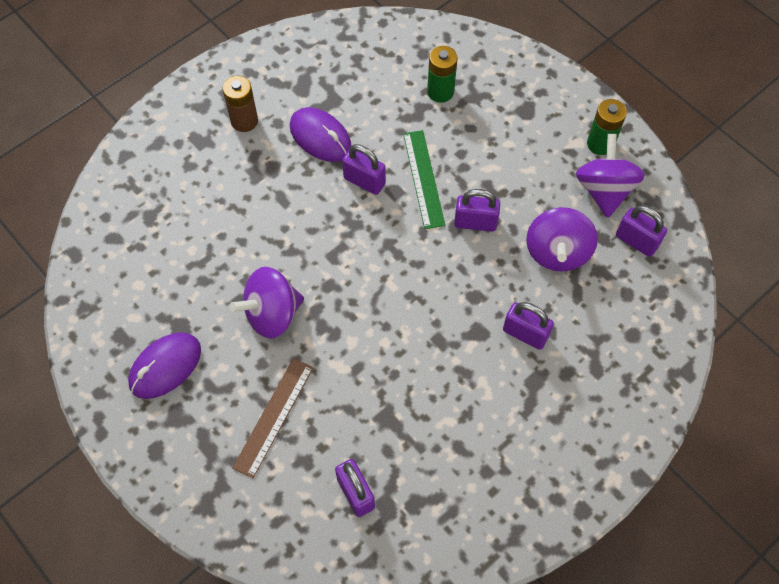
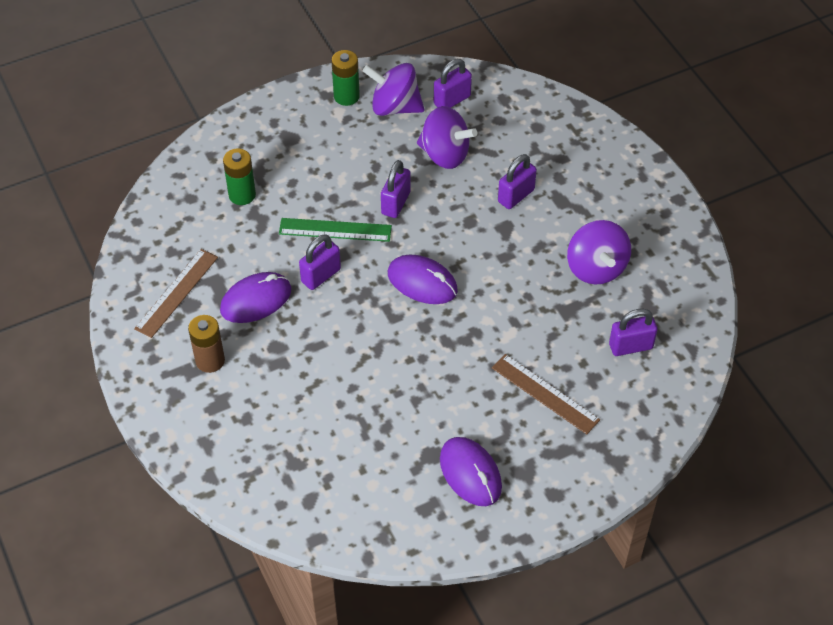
camera: 75 degrees left, 10 degrees down
(272, 314) = (440, 376): purple spinning top -> purple spinning top (596, 268)
(312, 75) = (176, 292): none -> brown ruler
(382, 270) = (422, 282): none -> purple mouse

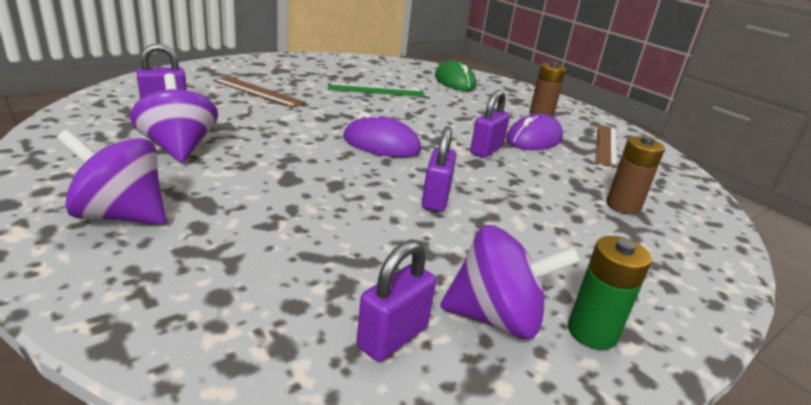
camera: 165 degrees right, 25 degrees down
(242, 195) = (623, 206): green battery -> brown battery
(281, 461) = (454, 81): none -> green mouse
(335, 230) = (494, 178): green ruler -> green ruler (376, 90)
(445, 154) = (384, 250): purple spinning top -> purple spinning top (121, 215)
(470, 473) = (320, 71): purple mouse -> none
(516, 196) = (272, 206): purple padlock -> none

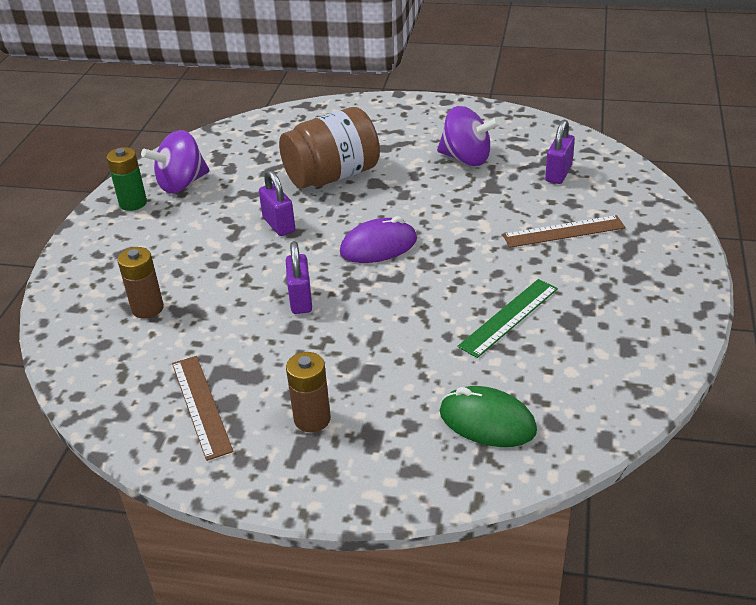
camera: 145 degrees right, 10 degrees up
(121, 215) = (397, 124): purple spinning top -> none
(311, 208) = (332, 176): none -> brown jar
(392, 337) = (217, 155): purple padlock -> none
(534, 139) = (278, 353): purple mouse -> none

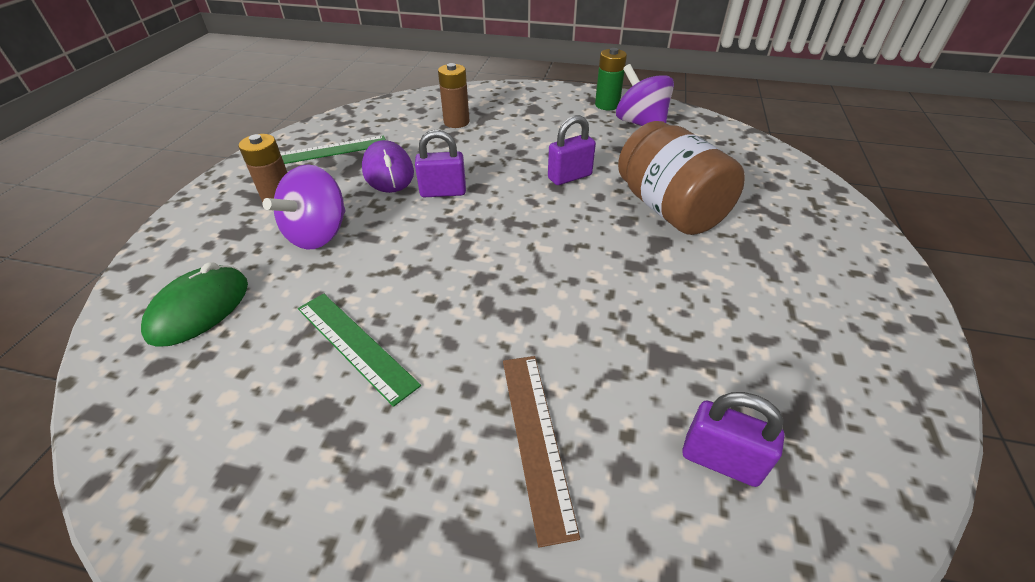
camera: 90 degrees right, 5 degrees up
(201, 406) = (329, 150): brown ruler -> green ruler
(378, 246) = (523, 242): purple mouse -> purple mouse (388, 172)
(466, 158) = (742, 334): purple spinning top -> purple spinning top (318, 234)

